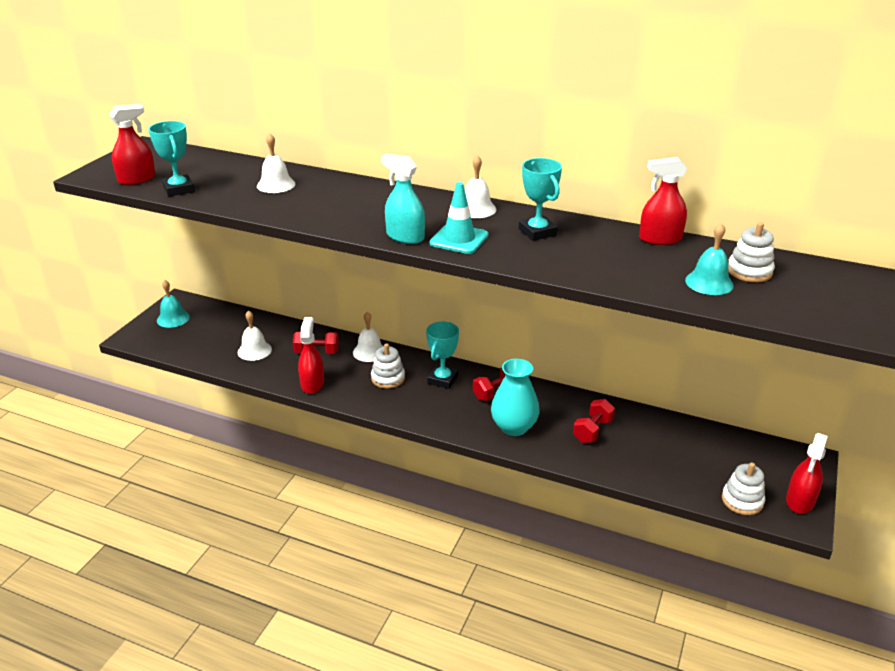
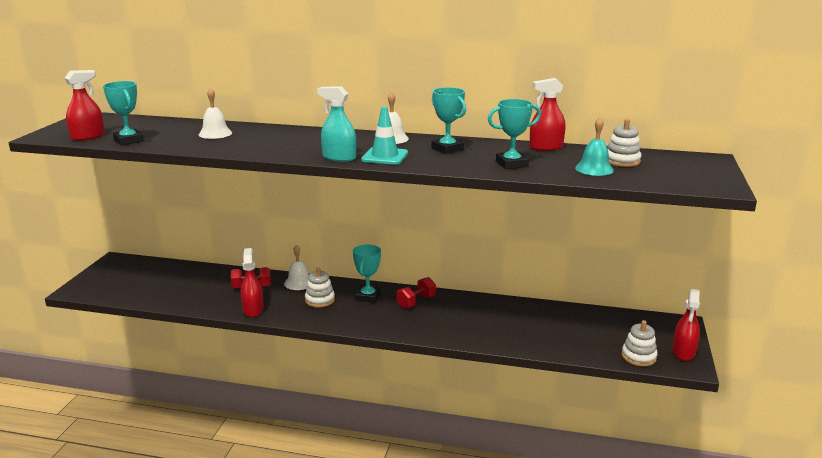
camera: 10 degrees left, 10 degrees down
(173, 318) = (112, 273): turquoise bell -> none
(254, 350) = (194, 290): white bell -> none
(514, 427) = (438, 324): turquoise vase -> none
(592, 431) = (504, 321): red dumbbell -> none
(608, 265) = (511, 164): none -> turquoise trophy

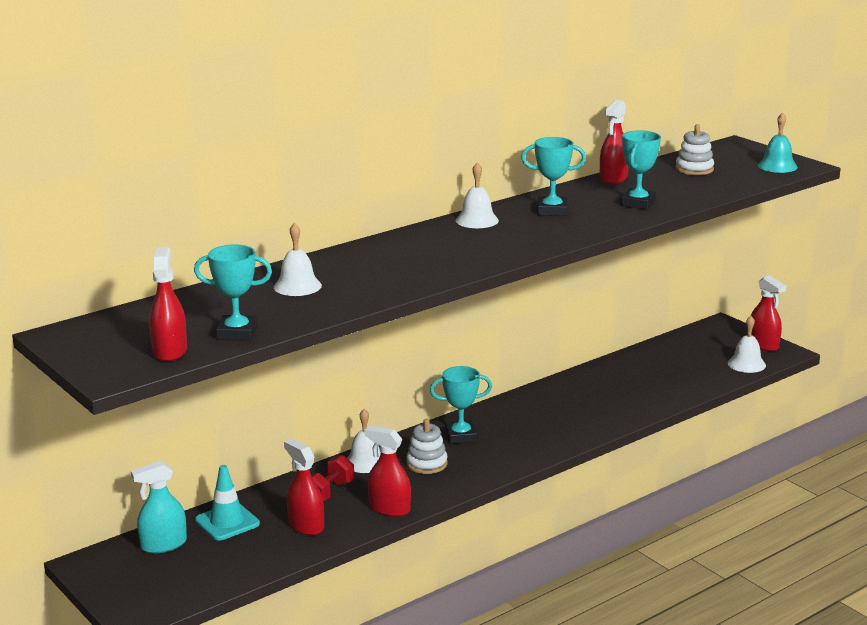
camera: 50 degrees left, 0 degrees up
(207, 295) = (306, 525): none -> red spray bottle
(339, 157) = (500, 256): turquoise spray bottle -> turquoise spray bottle (163, 545)
(368, 297) = (461, 436): turquoise trophy -> turquoise trophy turned 60 degrees counterclockwise
(385, 156) = (531, 238): turquoise traffic cone -> turquoise traffic cone (227, 522)
(416, 302) = (511, 416): red dumbbell -> none
(594, 169) = (698, 183): turquoise bell -> turquoise bell (777, 166)
(638, 357) = (746, 364): white stacking toy -> white bell

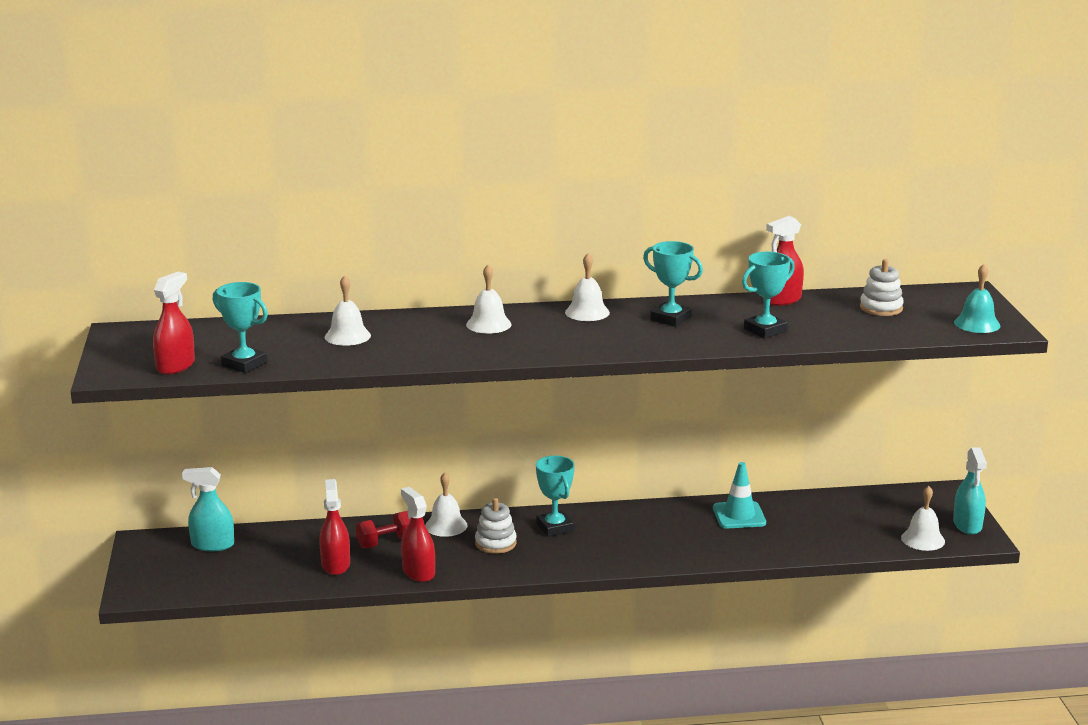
camera: 30 degrees right, 0 degrees up
(227, 522) = (279, 542): turquoise traffic cone -> turquoise traffic cone (739, 515)
(409, 248) = (488, 324): none -> white bell
(461, 436) = (555, 527): turquoise trophy -> turquoise trophy turned 45 degrees clockwise
(763, 345) = (967, 525): red spray bottle -> turquoise spray bottle

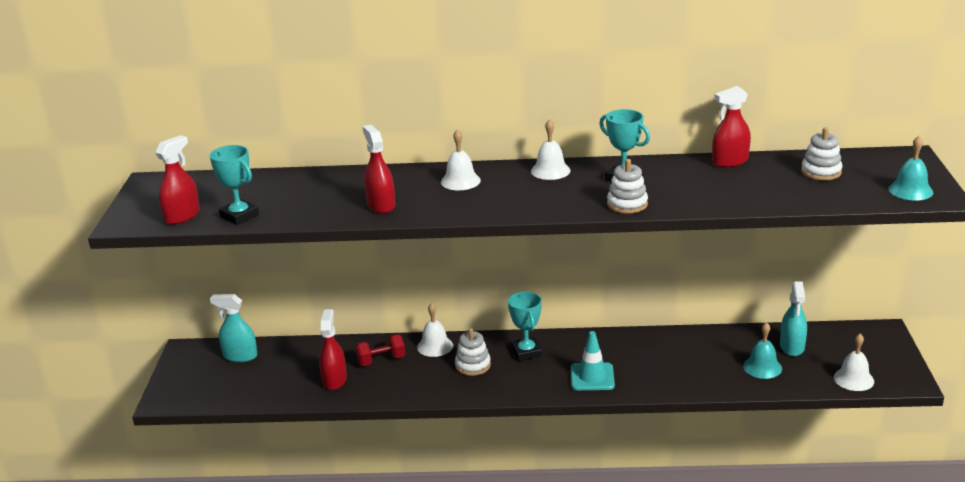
camera: 10 degrees right, 5 degrees up
(347, 336) = (336, 190): white bell -> none
(418, 572) = (401, 391): red spray bottle -> red spray bottle (381, 205)
(681, 343) = (627, 204): none -> white stacking toy
(739, 515) = (689, 347): turquoise traffic cone -> turquoise traffic cone (592, 377)
(765, 330) = (707, 193): turquoise trophy -> none
(822, 532) = (762, 367): none -> turquoise bell
(967, 525) = (897, 366): turquoise spray bottle -> turquoise spray bottle (792, 347)

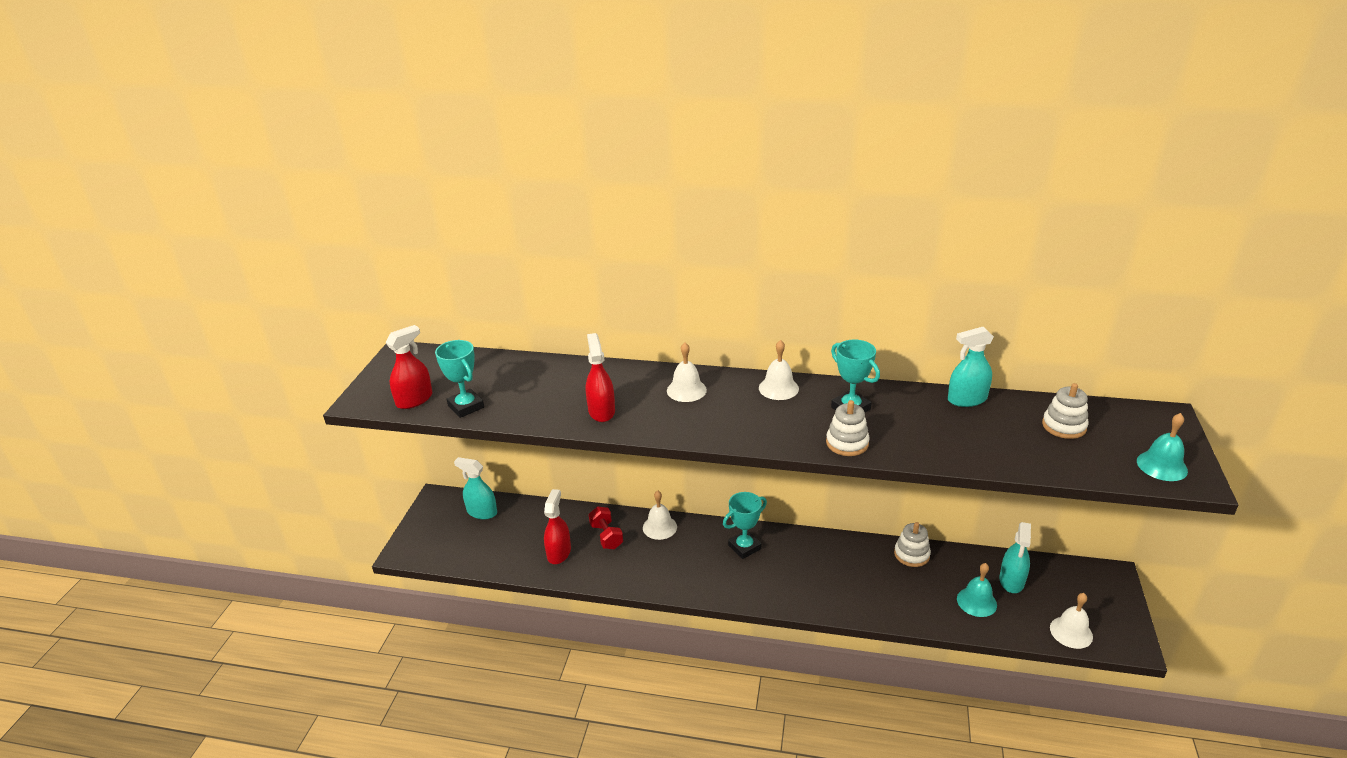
camera: 10 degrees right, 5 degrees up
(381, 360) = (606, 536): red dumbbell -> red dumbbell turned 75 degrees clockwise
(473, 365) = (690, 555): white stacking toy -> white stacking toy (911, 554)
(526, 352) = (744, 547): turquoise trophy -> turquoise trophy turned 60 degrees clockwise
(592, 377) = (802, 587): turquoise traffic cone -> none
(730, 161) = (967, 399): red spray bottle -> turquoise spray bottle

